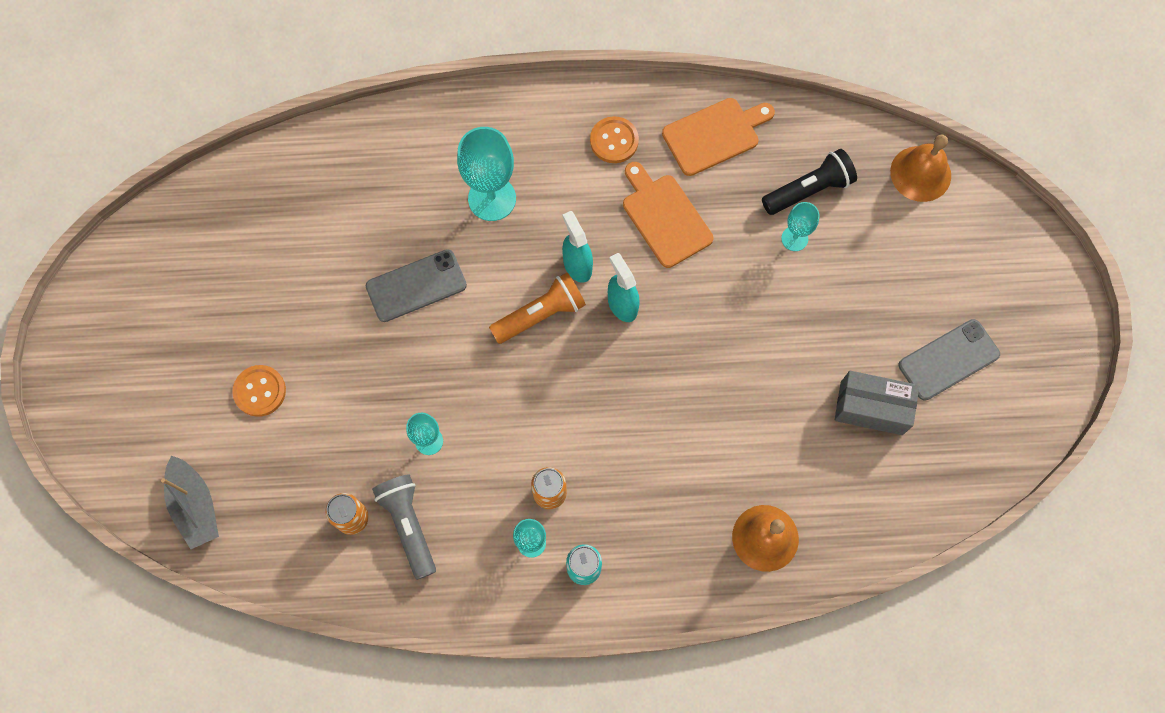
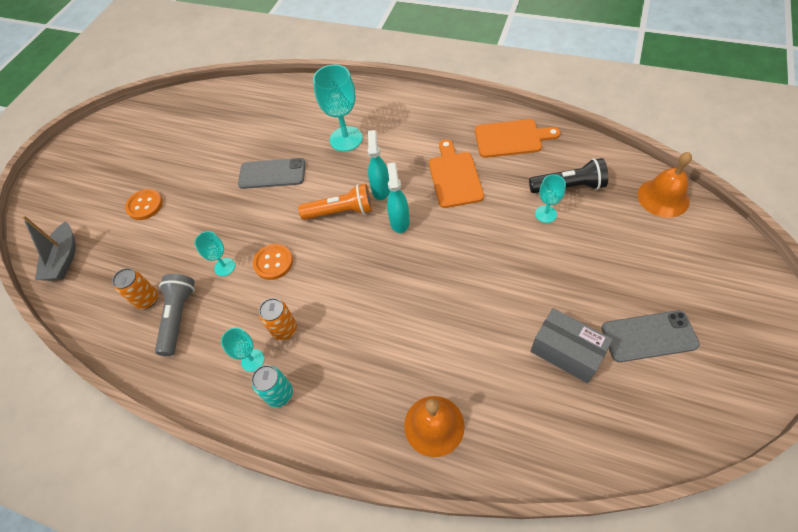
camera: 30 degrees right, 15 degrees down
(614, 141) = (440, 126): orange button -> orange button (273, 262)

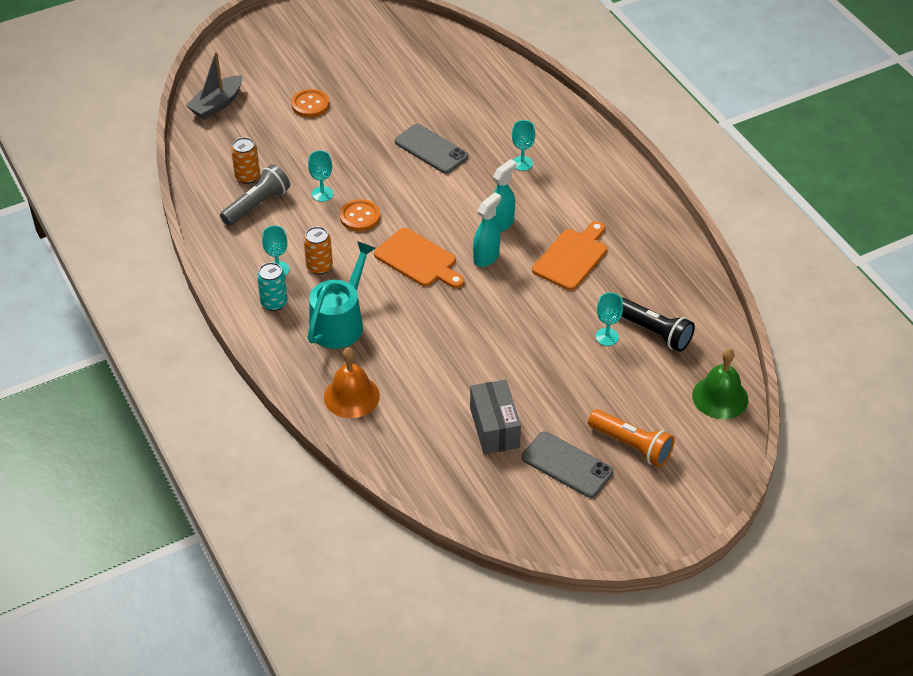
camera: 35 degrees right, 10 degrees down
(341, 211) = (451, 217): orange flashlight -> orange flashlight (632, 445)
(346, 139) = (522, 163): turquoise goblet -> turquoise goblet, size x0.55
(352, 365) = (340, 322): none -> turquoise watering can
(511, 138) = (660, 263): orange cutting board -> orange cutting board (418, 259)
(663, 197) = (720, 397): orange bell -> green bell

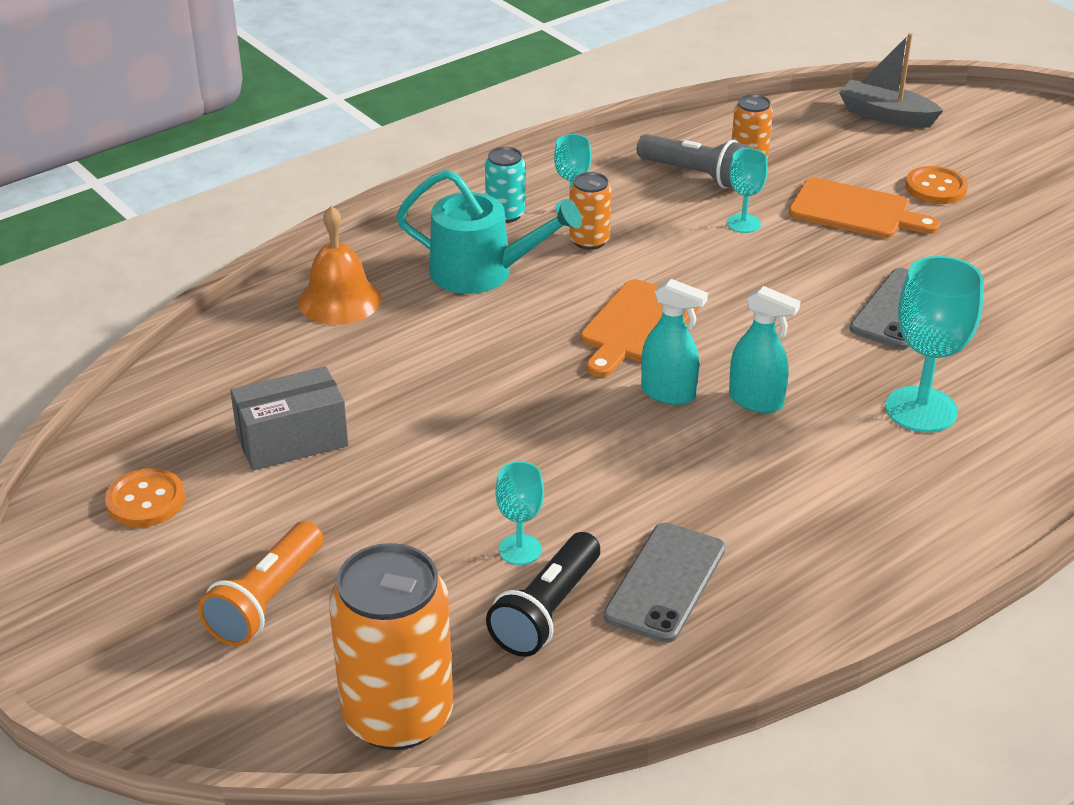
camera: 80 degrees right, 10 degrees down
(360, 217) = (709, 261): orange button -> orange button (146, 501)
(522, 163) = (921, 409): turquoise goblet -> turquoise goblet, size x1.81
(567, 465) = (219, 526): grey phone -> grey phone (665, 582)
(572, 257) = (705, 490): orange cutting board -> orange cutting board (855, 211)
(720, 397) = (397, 715): green bell -> orange can

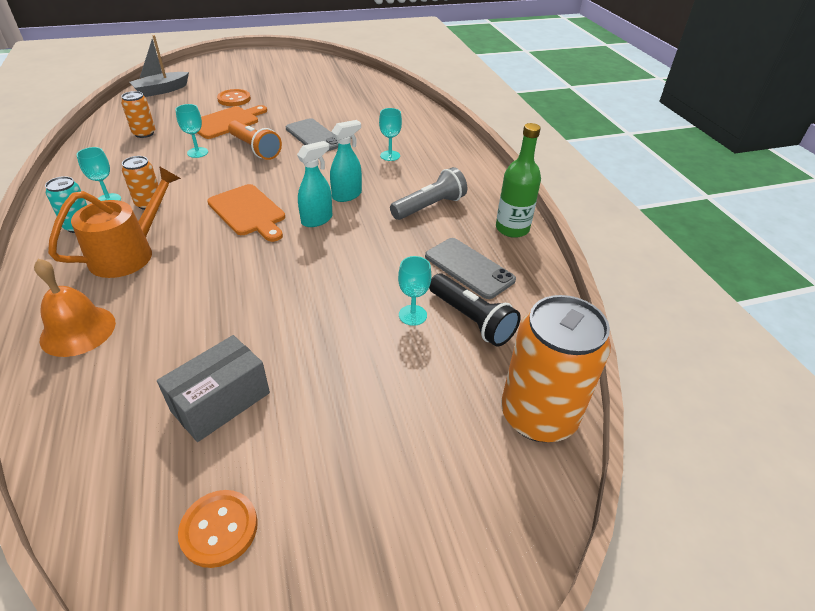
camera: 70 degrees left, 5 degrees up
(266, 601) = (395, 464): orange flashlight -> orange flashlight (255, 149)
(292, 440) = (221, 402): grey box -> grey box turned 45 degrees clockwise
(482, 272) = (128, 253): turquoise watering can -> orange watering can
(695, 175) = (135, 152): grey flashlight -> grey flashlight (429, 206)
(814, 612) = (512, 229): none -> green bottle
(921, 409) = (390, 156): turquoise goblet -> turquoise goblet, size x0.55

